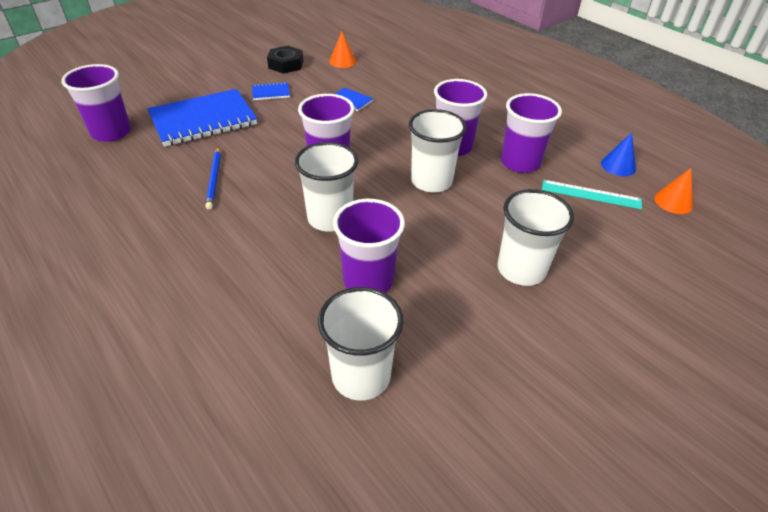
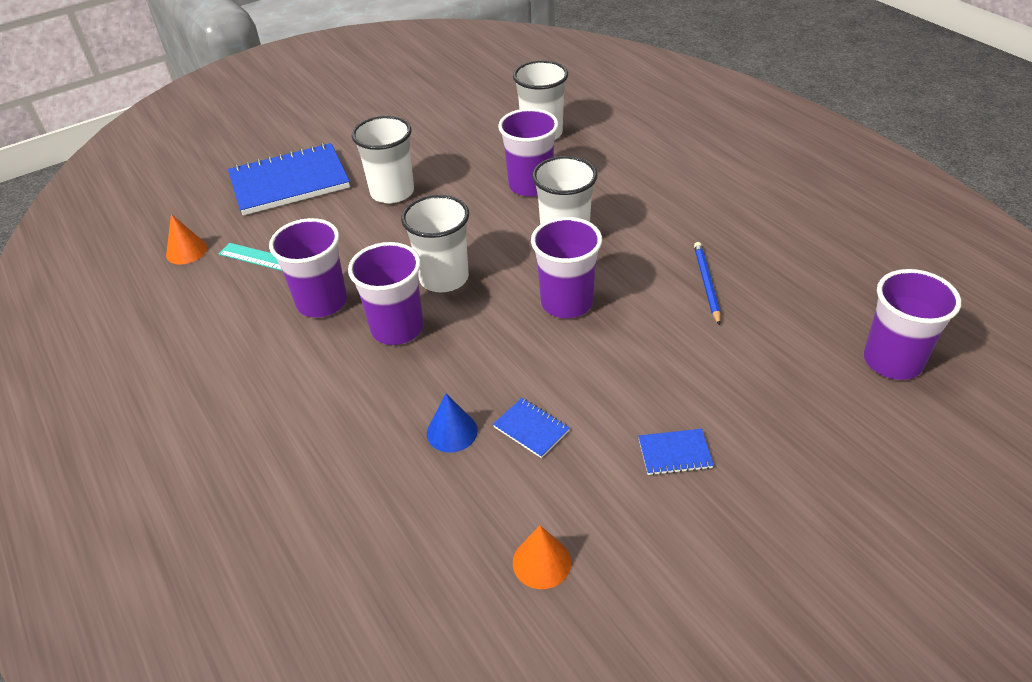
camera: 170 degrees left, 0 degrees up
(203, 120) = (766, 385): blue notebook -> blue notebook (289, 182)
(286, 64) = (663, 551): black nut -> none
(618, 166) = (202, 297): blue cone -> blue cone (452, 432)

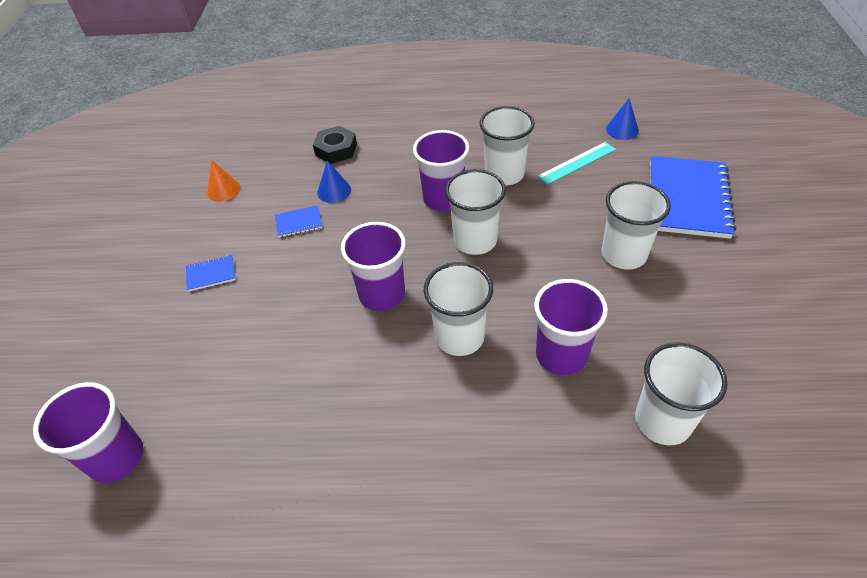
camera: 125 degrees right, 5 degrees up
(186, 251) = (622, 129): orange cone -> blue cone
(322, 302) = (504, 174): purple cup -> white cup
(366, 485) = (336, 149): none -> black nut
(674, 453) = (211, 274): blue notebook -> blue notebook turned 45 degrees clockwise
(706, 283) = (312, 397): blue pencil -> none

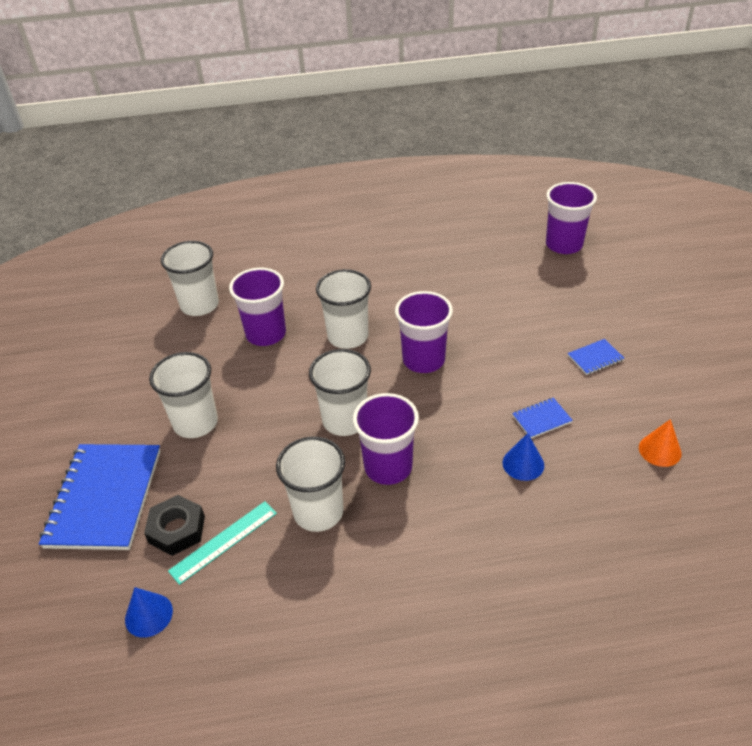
camera: 170 degrees right, 5 degrees down
(336, 149) = (554, 531): black nut -> black nut (177, 529)

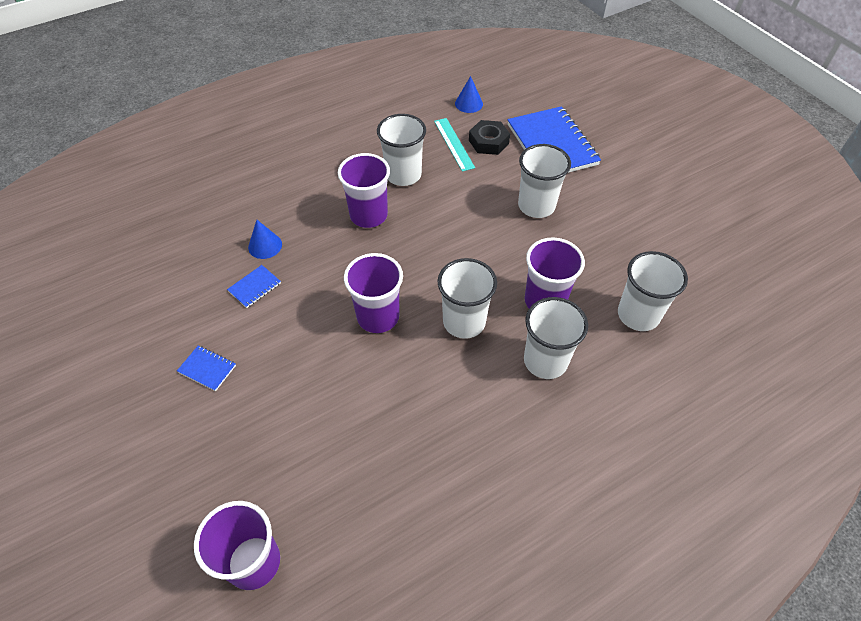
camera: 155 degrees right, 10 degrees up
(224, 541) = (453, 144): turquoise ruler -> turquoise ruler turned 45 degrees counterclockwise
(345, 420) = (420, 240): white cup -> white cup (545, 361)
(595, 358) = (207, 369): blue notebook -> blue notebook turned 75 degrees clockwise
(660, 450) = (152, 287): orange cone -> none

